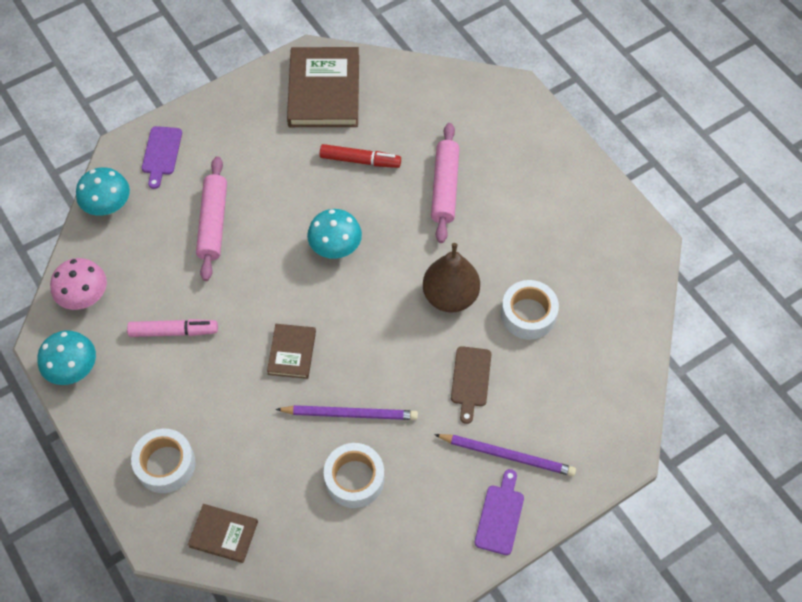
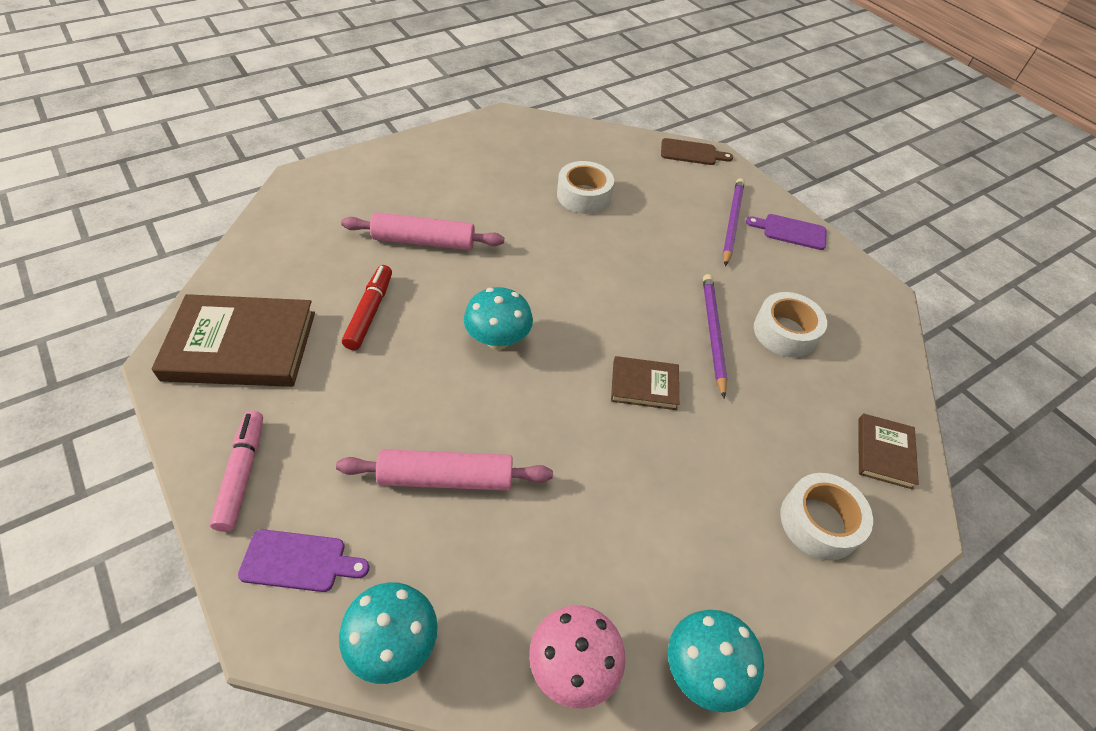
camera: 95 degrees left, 10 degrees down
(174, 332) = (626, 523): pink marker -> pink marker (242, 474)
(450, 296) = (564, 247): brown pear -> none
(470, 380) = (659, 240): brown cutting board -> brown cutting board (691, 153)

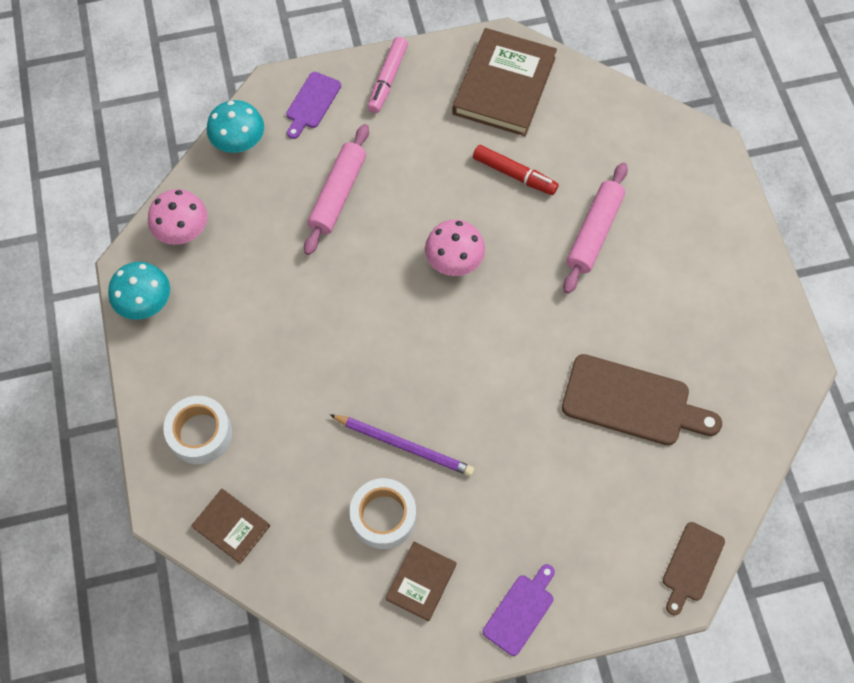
camera: 115 degrees right, 15 degrees up
(242, 474) = (387, 79): pink marker -> pink marker turned 90 degrees clockwise
(498, 340) = (454, 261): turquoise mushroom -> pink mushroom
(583, 196) = (632, 402): white tape -> brown cutting board
(644, 385) = (368, 359): brown book -> brown book (421, 582)
(732, 222) = (552, 548): purple pencil -> none

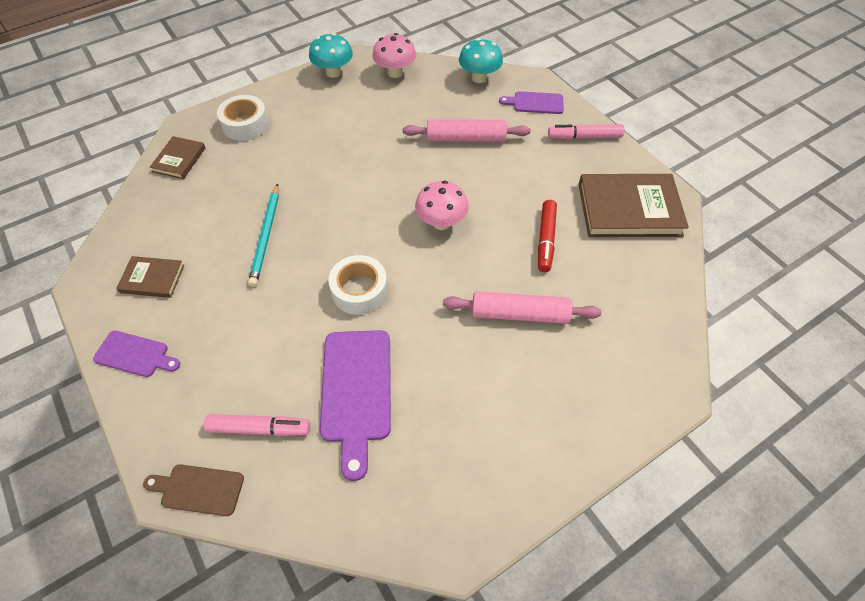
camera: 70 degrees right, 10 degrees down
(383, 516) = (203, 240): white tape -> white tape (359, 291)
(404, 445) = (266, 236): purple pencil -> turquoise pencil
(632, 402) = (356, 391): brown cutting board -> purple cutting board
(645, 499) = (259, 428): none -> pink marker

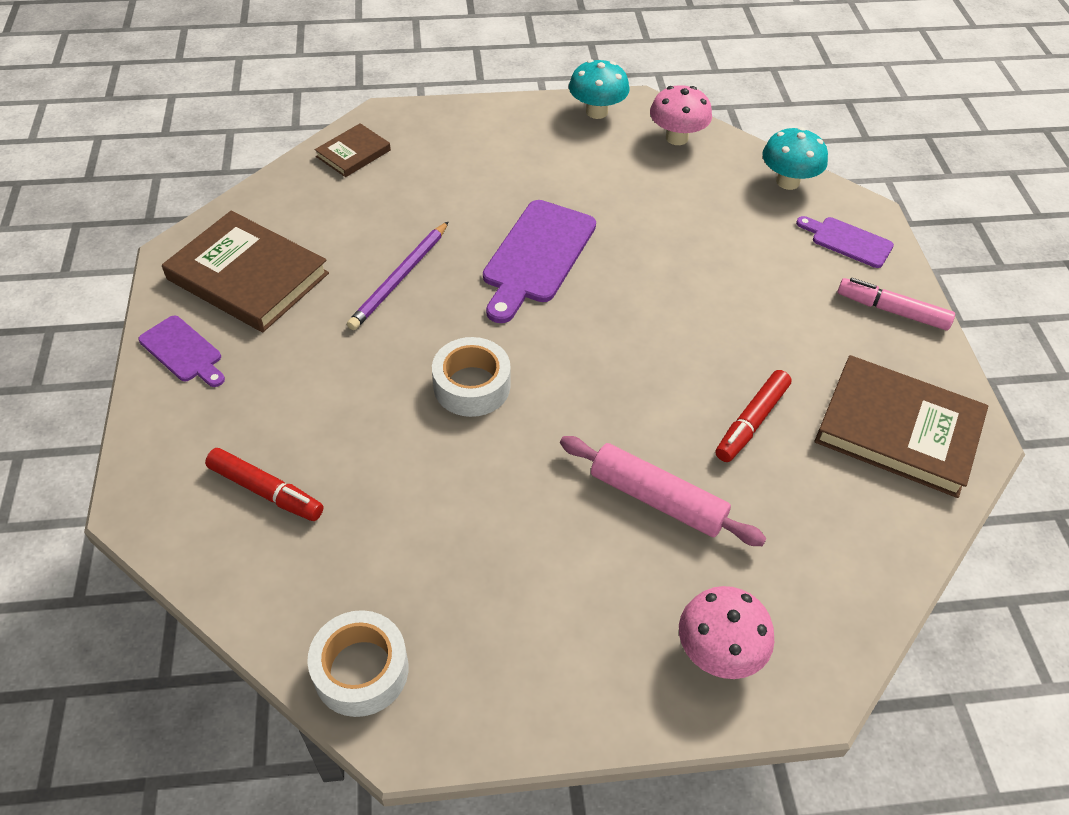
camera: 25 degrees right, 5 degrees down
(152, 279) = (248, 276): brown book -> brown book, size x1.91
(198, 489) = (165, 525): brown cutting board -> none
(245, 124) = (452, 139): white tape -> white tape (361, 670)
(259, 428) = (266, 491): pink marker -> red marker
(266, 236) = (400, 278): turquoise pencil -> purple pencil
(356, 391) = (398, 500): purple cutting board -> purple cutting board (536, 256)
(441, 222) = (623, 345): pink mushroom -> pink mushroom (718, 651)
(465, 138) = (721, 253): pink rolling pin -> none

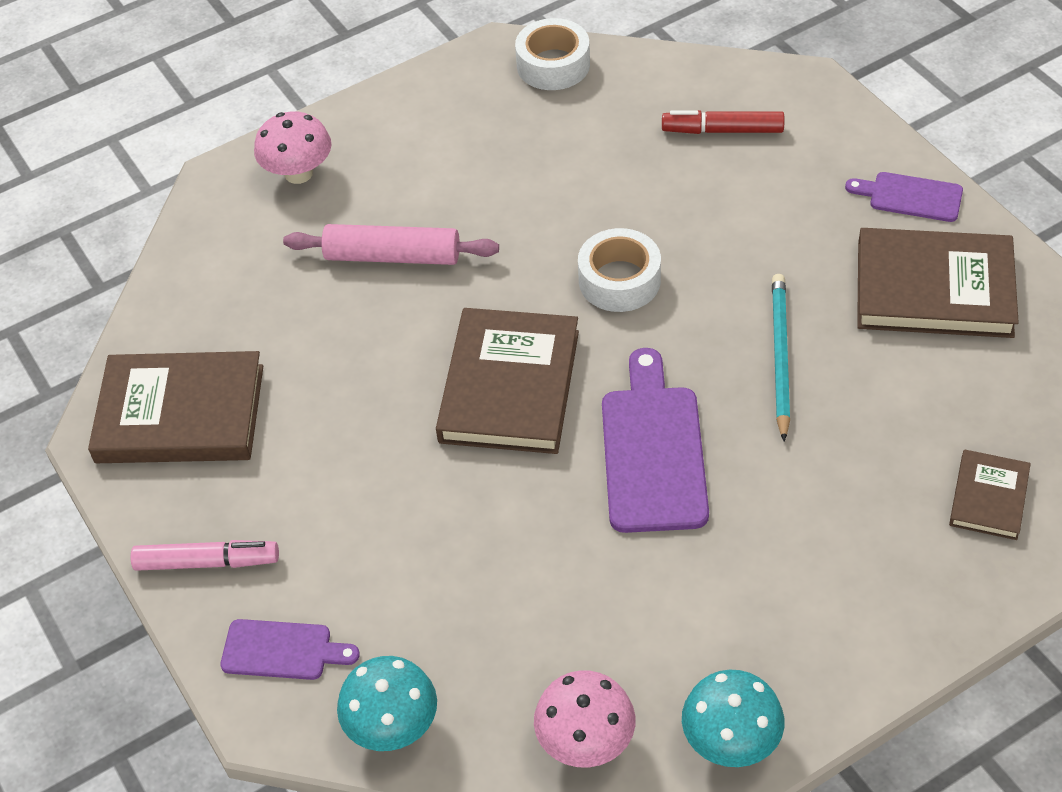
camera: 160 degrees right, 0 degrees up
(400, 278) = (780, 356): purple pencil -> turquoise pencil
(613, 340) = (509, 386): none -> brown book
(751, 422) = (331, 360): red marker -> none

